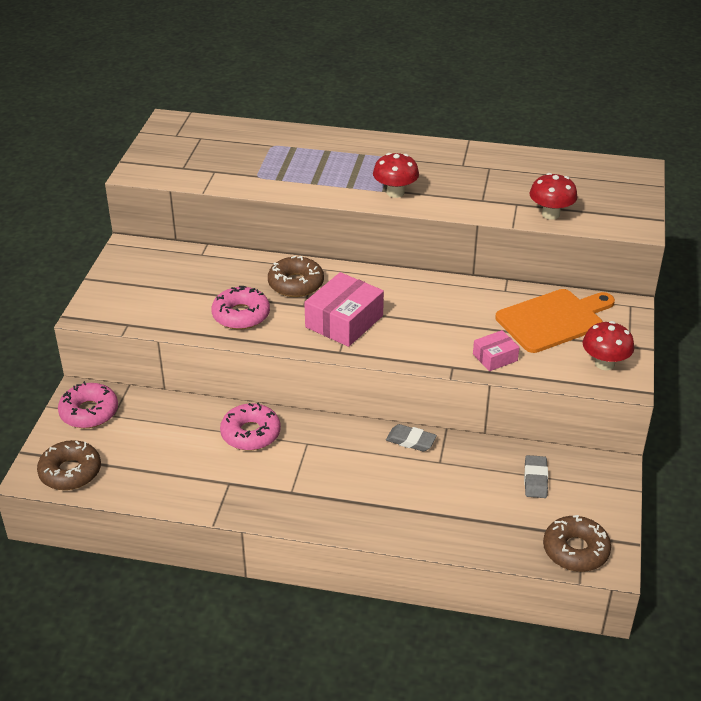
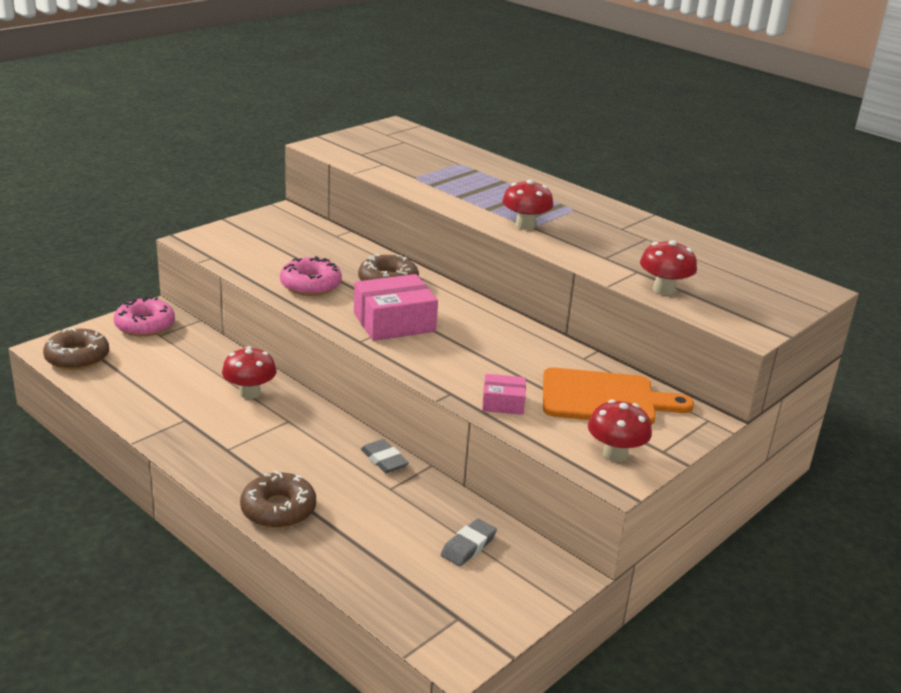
camera: 30 degrees right, 10 degrees down
(250, 433) = (250, 393): pink donut -> red mushroom
(575, 550) = (435, 626): brown donut -> brown donut (278, 509)

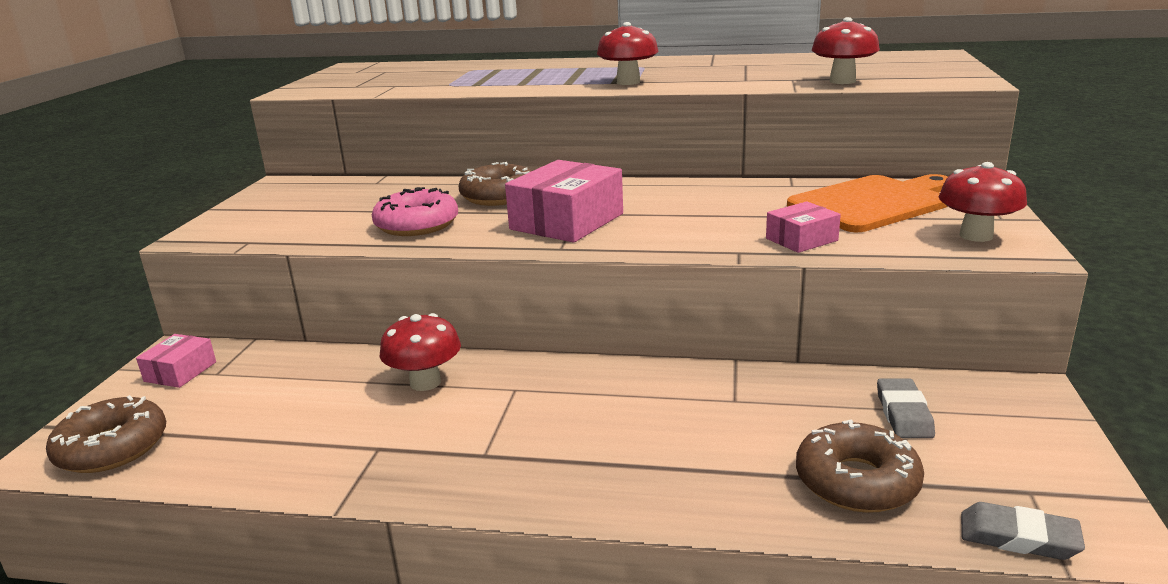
camera: 30 degrees left, 5 degrees down
(145, 325) = (180, 372): pink donut -> pink box
(278, 509) = (652, 489): brown donut -> brown donut (856, 481)
(384, 460) = (681, 376): grey eraser -> grey eraser (1018, 537)

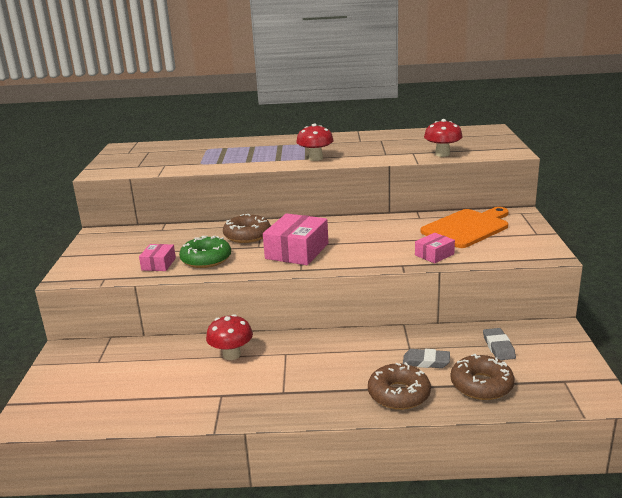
camera: 10 degrees left, 0 degrees up
(112, 448) = (60, 412): brown donut -> brown donut (399, 394)
(180, 372) = (74, 362): pink box -> pink box (158, 264)
(417, 225) = (206, 259): pink donut -> green donut
(976, 235) = (525, 246): red mushroom -> none
(1018, 537) = (561, 403): grey eraser -> grey eraser (426, 362)

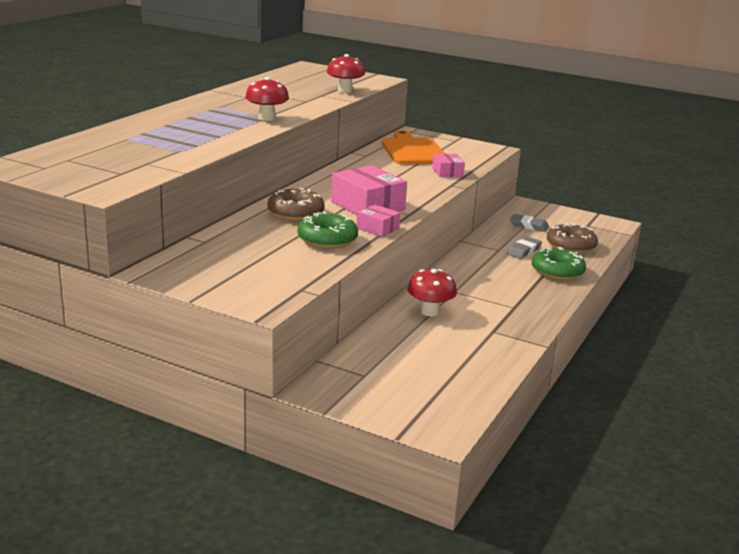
camera: 65 degrees left, 0 degrees up
(158, 264) = (305, 260): pink box -> pink box (377, 228)
(399, 394) = (557, 271): brown donut -> green donut

